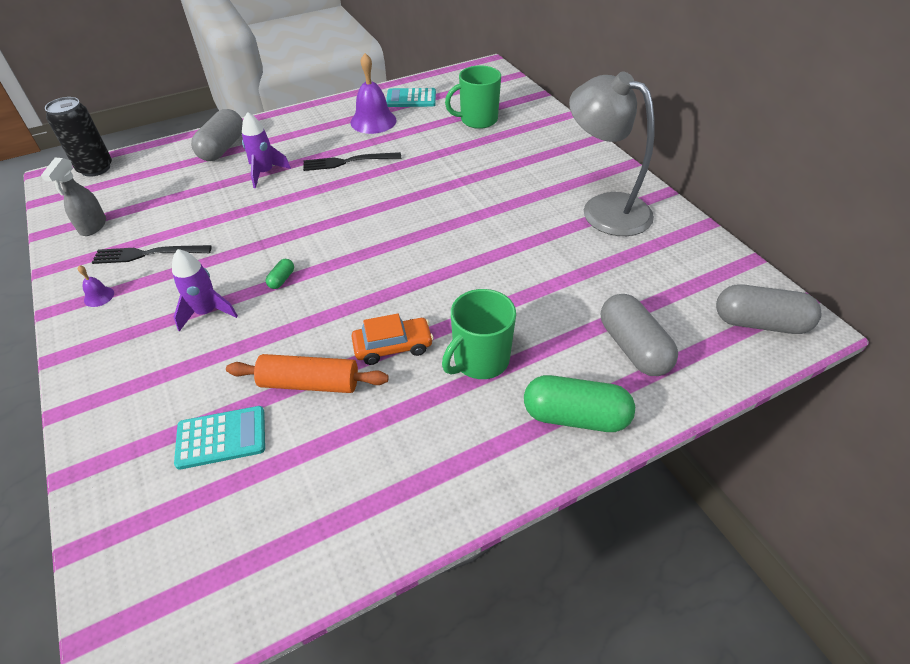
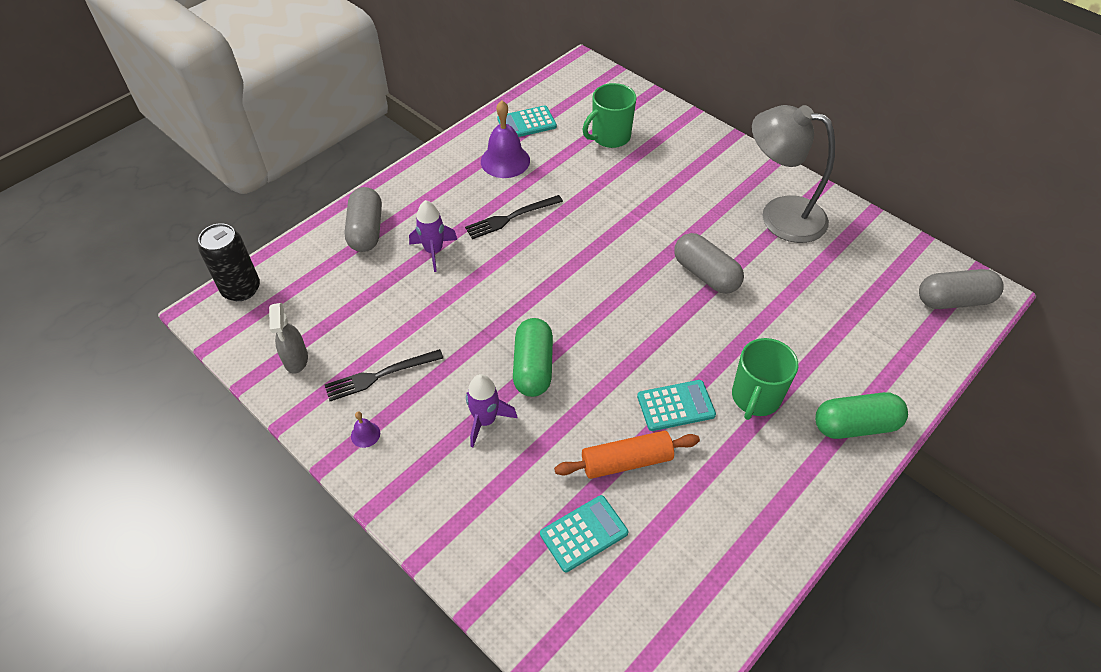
camera: 20 degrees left, 5 degrees up
(281, 279) = (533, 367): green capsule -> green capsule, size x2.31
(393, 346) = (676, 406): orange car -> turquoise calculator
(633, 347) = (869, 350): grey capsule -> grey capsule (706, 274)

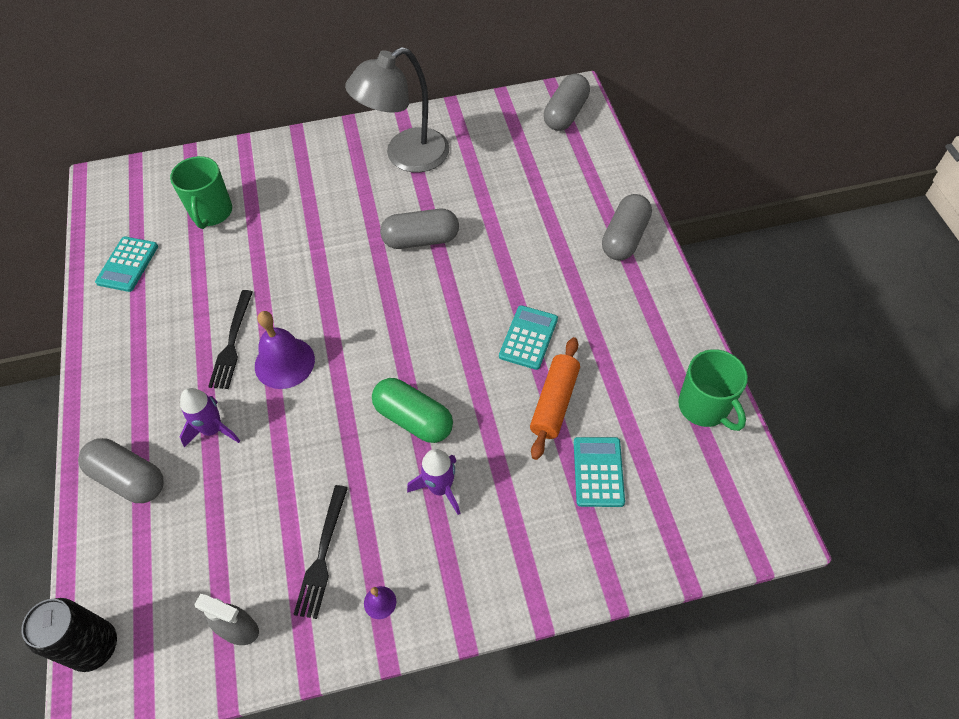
camera: 55 degrees left, 5 degrees up
(505, 161) = (157, 308): purple bell -> purple bell (284, 362)
(755, 398) = (559, 281): green mug -> green mug (704, 407)
(855, 426) = (625, 238): green capsule -> grey capsule

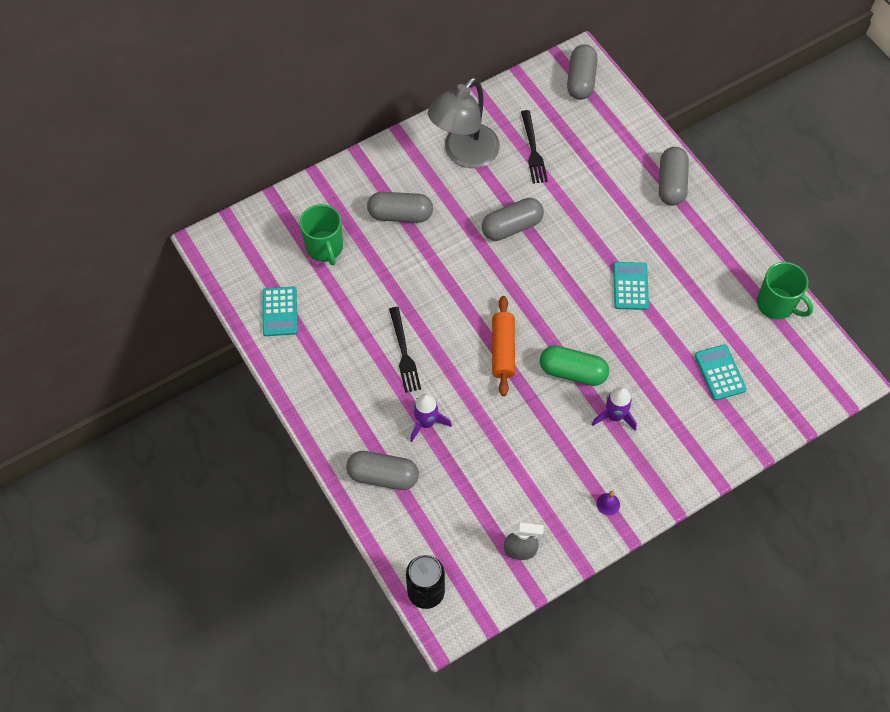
camera: 20 degrees left, 5 degrees up
(284, 362) = (454, 357): purple bell -> none
(307, 199) = (400, 214): none -> grey capsule
(322, 554) = (553, 485): black fork -> black fork (533, 149)
(554, 403) = (670, 331): orange rolling pin -> orange rolling pin (503, 350)

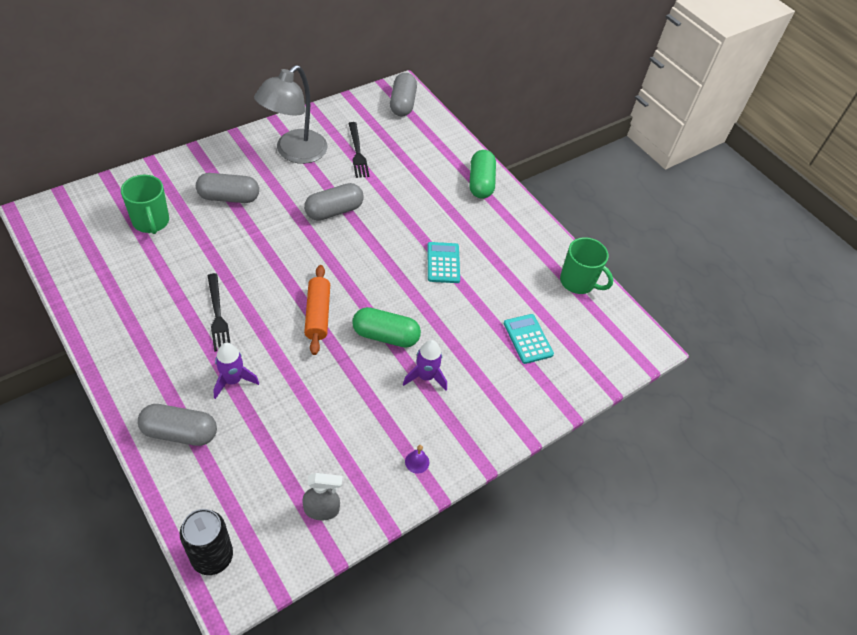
camera: 10 degrees left, 10 degrees down
(280, 311) = (95, 275): turquoise calculator -> none
(671, 184) = (481, 183): grey capsule -> green capsule

